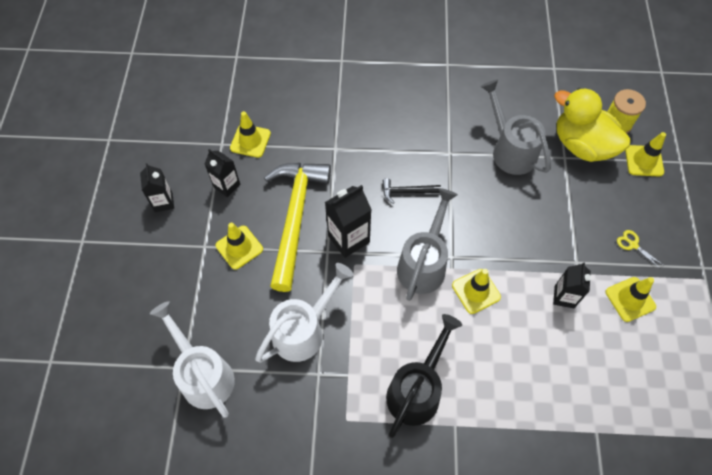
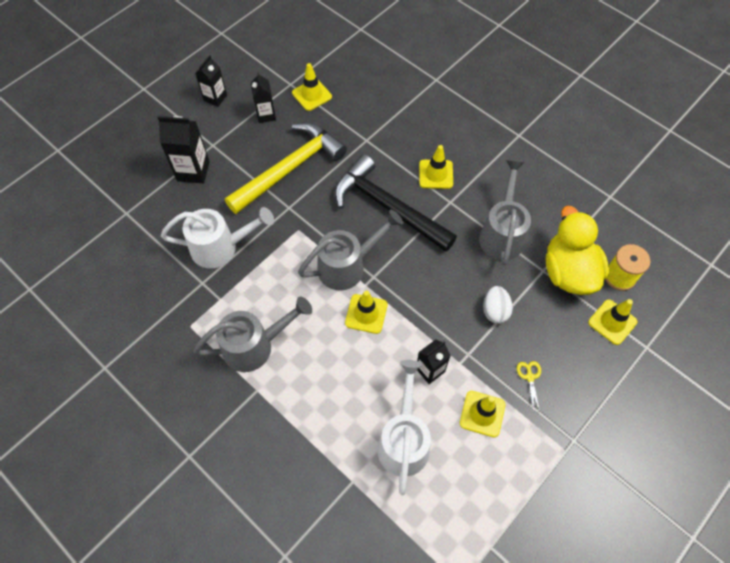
camera: 40 degrees right, 0 degrees up
(203, 374) = (133, 226): white watering can -> white watering can (404, 440)
(239, 247) = (234, 162): yellow traffic cone -> yellow traffic cone (436, 174)
(348, 239) = (312, 209): black carton -> black carton (193, 171)
(407, 191) = (388, 207): black hammer -> black hammer, size x2.38
(417, 390) = (255, 346): black watering can -> grey watering can
(563, 214) = (495, 311): none -> white egg

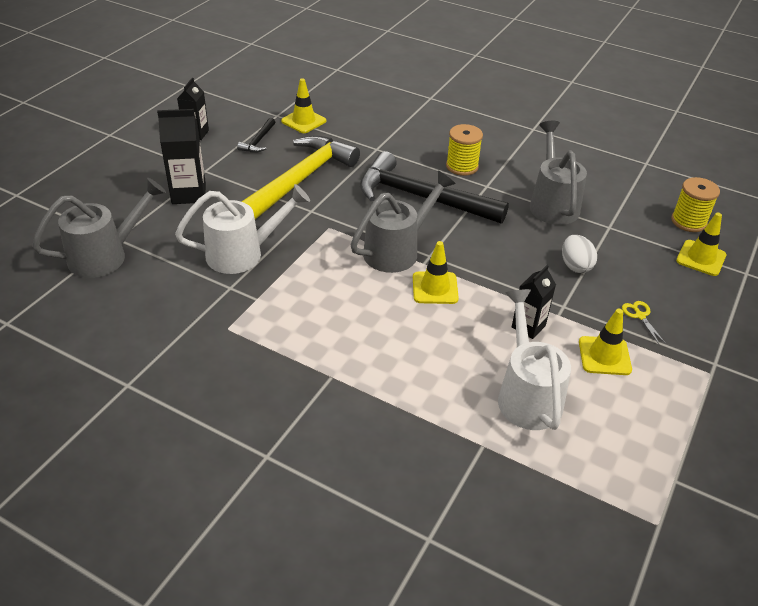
camera: 15 degrees left, 20 degrees down
(255, 346) = (314, 335): grey watering can -> grey watering can (106, 256)
(266, 115) = (258, 141): black carton -> black hammer
(436, 174) = (462, 166): yellow traffic cone -> yellow spool
(568, 272) = (635, 225): yellow duck -> none

